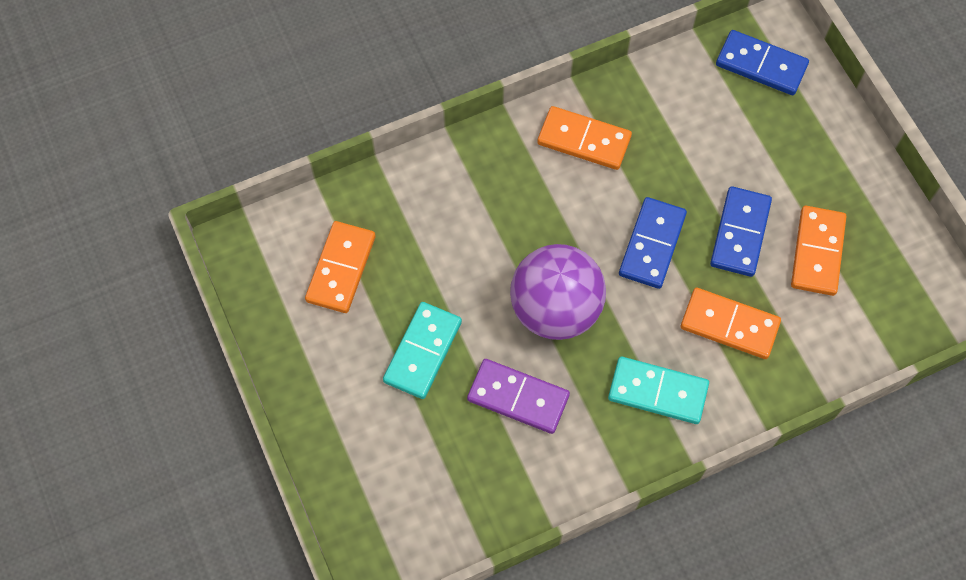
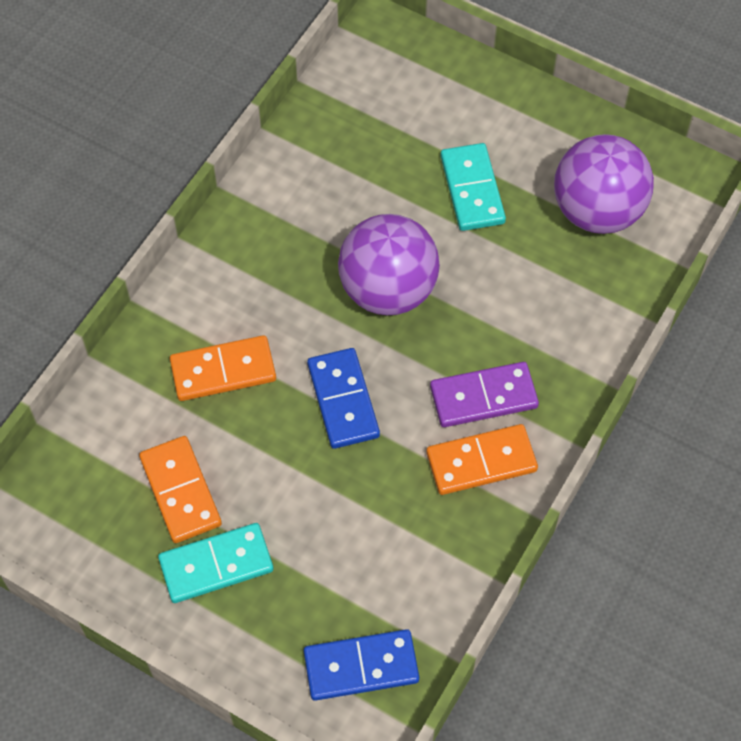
camera: 145 degrees right, 5 degrees down
(341, 269) = (597, 211): orange domino -> purple ball
(518, 398) = (365, 202): purple domino -> purple domino (483, 397)
(657, 392) = (250, 276): turquoise domino -> turquoise domino (216, 564)
(740, 233) = (267, 463): blue domino -> none

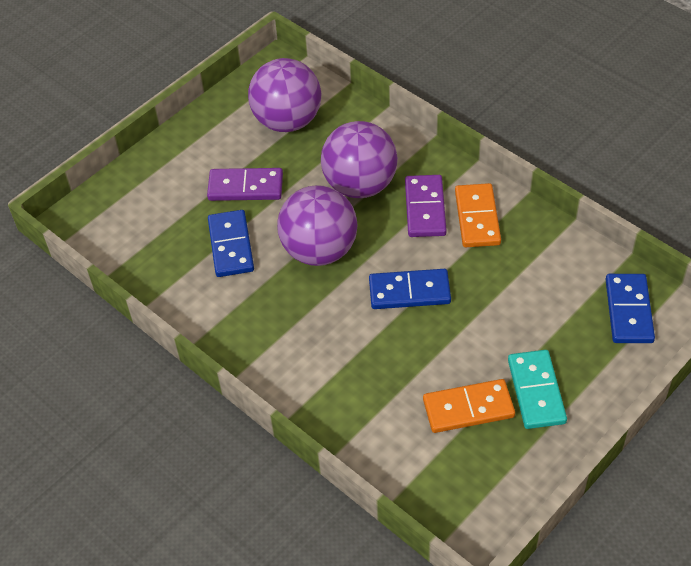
camera: 75 degrees left, 10 degrees down
(223, 371) = (365, 366): orange domino -> none
(376, 195) = (231, 246): none -> blue domino
(472, 189) = (245, 187): turquoise domino -> purple domino
(506, 315) = (360, 185): none -> purple ball

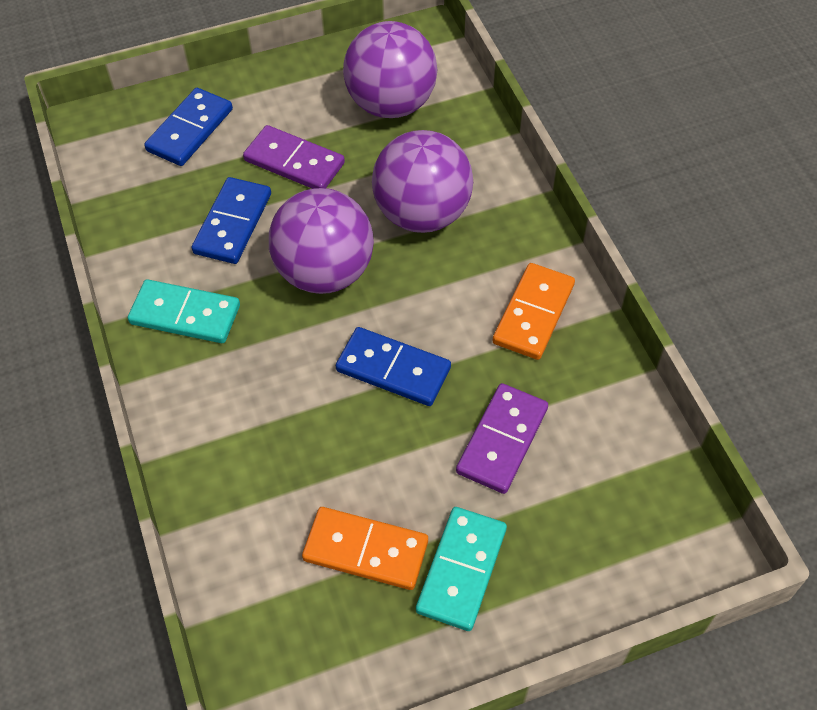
camera: 25 degrees right, 5 degrees up
(240, 319) = (185, 314): none -> turquoise domino
(425, 208) = (478, 274): purple domino -> purple domino (502, 440)
(628, 311) = (646, 521): blue domino -> blue domino (190, 130)

